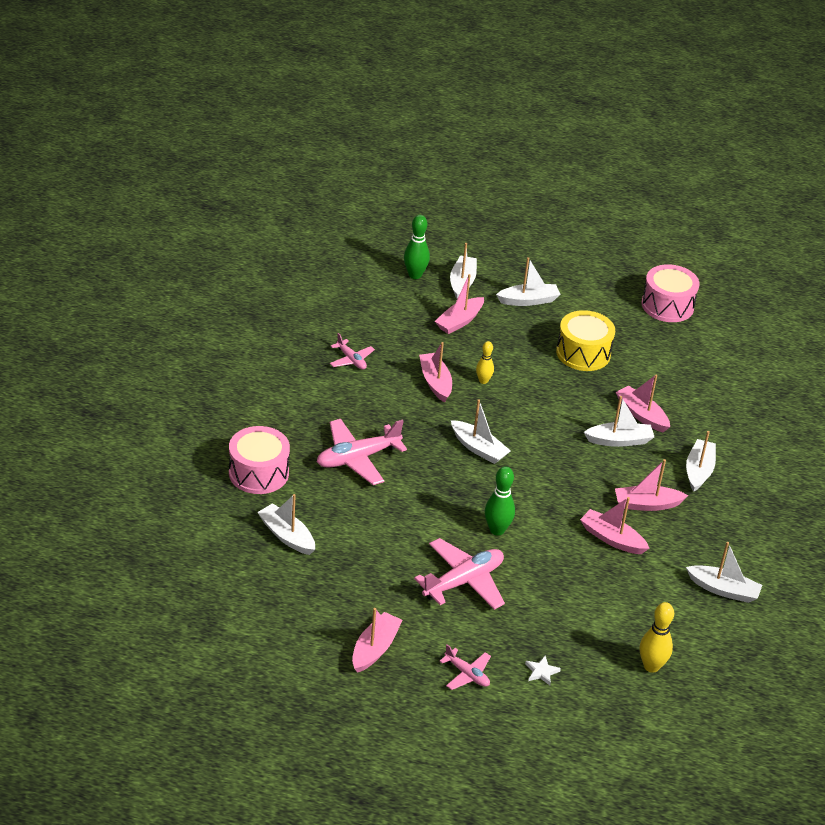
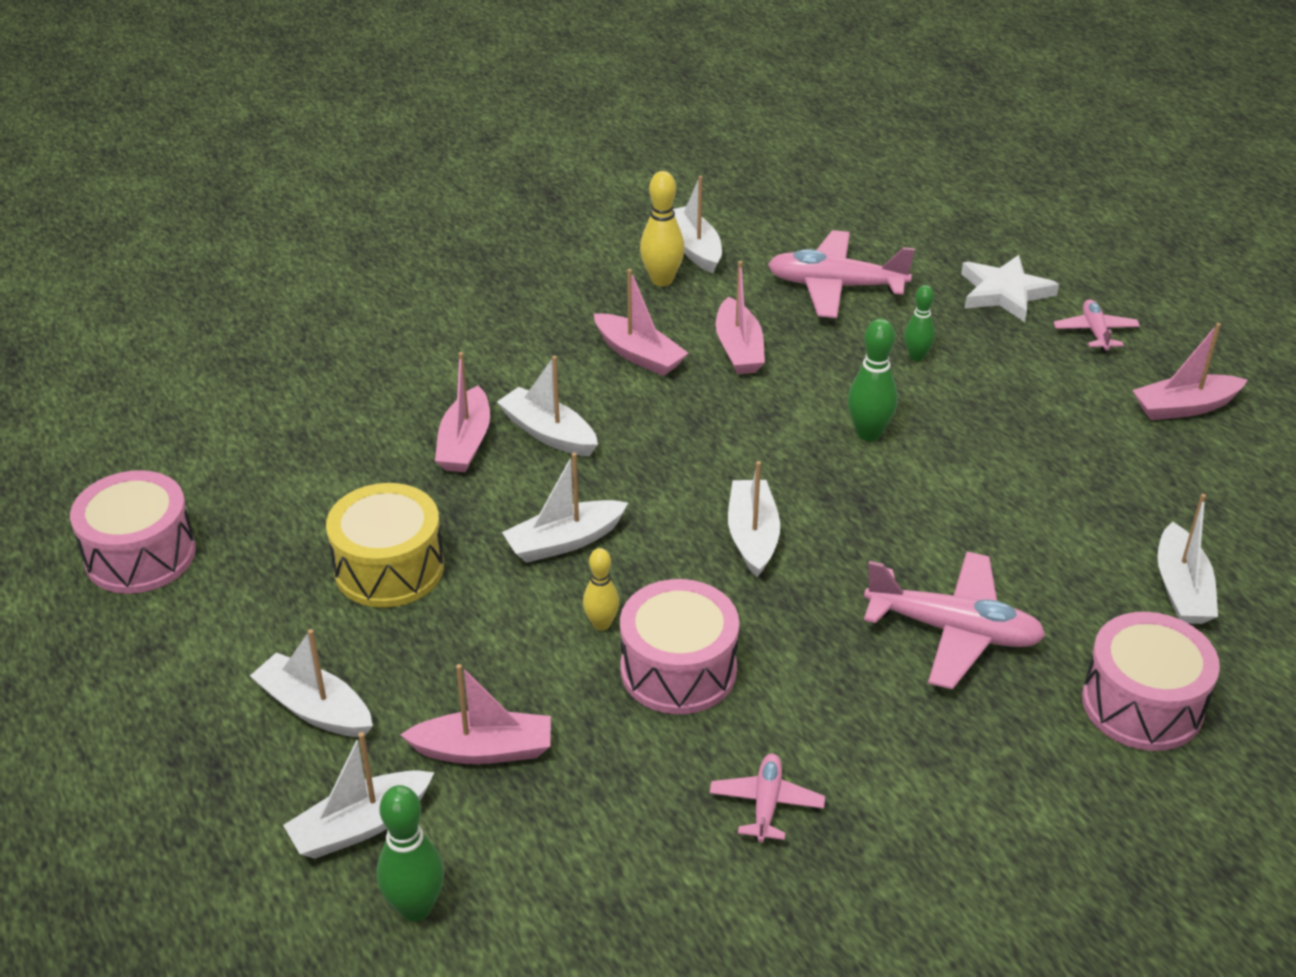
camera: 130 degrees left, 0 degrees up
(435, 382) = (678, 670): pink boat -> pink drum
(463, 581) = (987, 408): pink plane -> pink plane (836, 286)
(531, 592) = (916, 356): none -> green bowling pin
(541, 672) = (1005, 293): white star -> white star, size x2.02
(651, 666) = (876, 239): yellow bowling pin -> yellow bowling pin (662, 280)
(698, 471) = (515, 349): white boat -> white boat (564, 541)

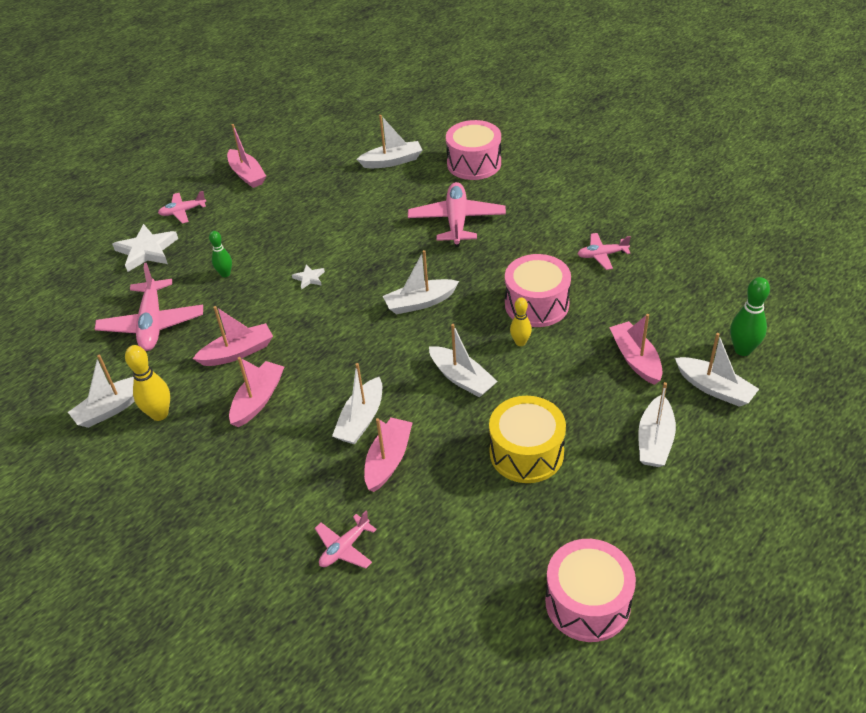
camera: 105 degrees left, 5 degrees up
(364, 387) = (344, 548): none -> pink plane
(465, 443) = (388, 460): pink boat -> pink boat turned 60 degrees counterclockwise
(868, 433) = (309, 278): green bowling pin -> white star

